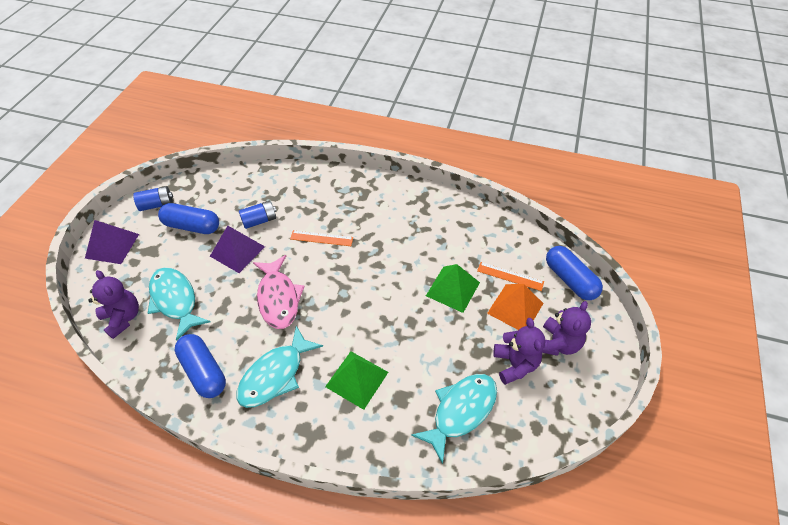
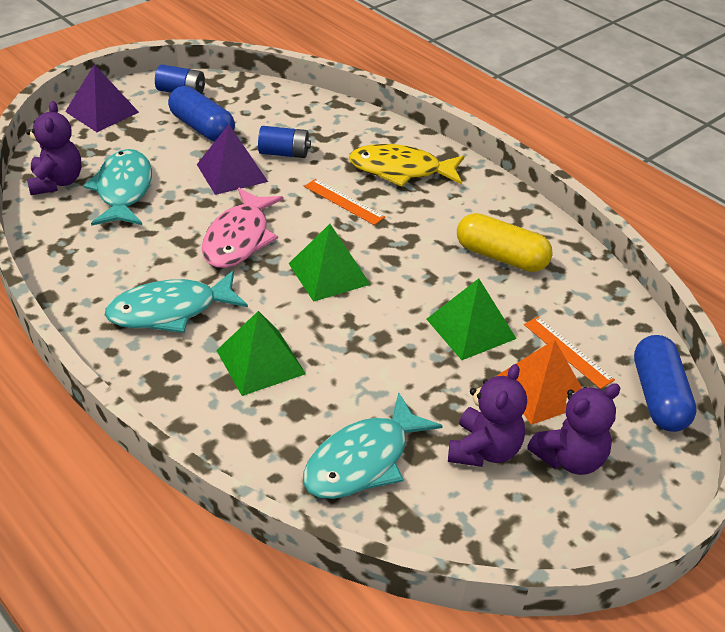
camera: 30 degrees right, 10 degrees down
(203, 371) = (96, 270): blue capsule -> none
(338, 199) = (400, 170): none -> yellow fish
(350, 294) = (329, 273): none -> green pyramid
(434, 232) = (501, 257): none -> yellow capsule
(461, 411) = (363, 460): turquoise fish -> turquoise fish turned 150 degrees clockwise

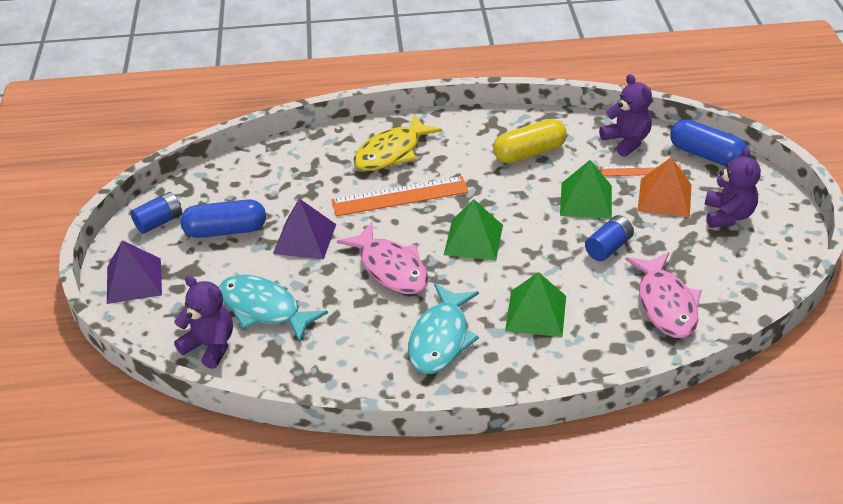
camera: 50 degrees left, 0 degrees up
(284, 153) = (309, 200): blue battery -> blue battery (608, 247)
(344, 201) = (400, 196): orange ruler -> orange ruler, size x1.66
(363, 460) = (665, 304): turquoise fish -> pink fish
(484, 450) = (695, 247): purple teddy bear -> purple teddy bear (626, 141)

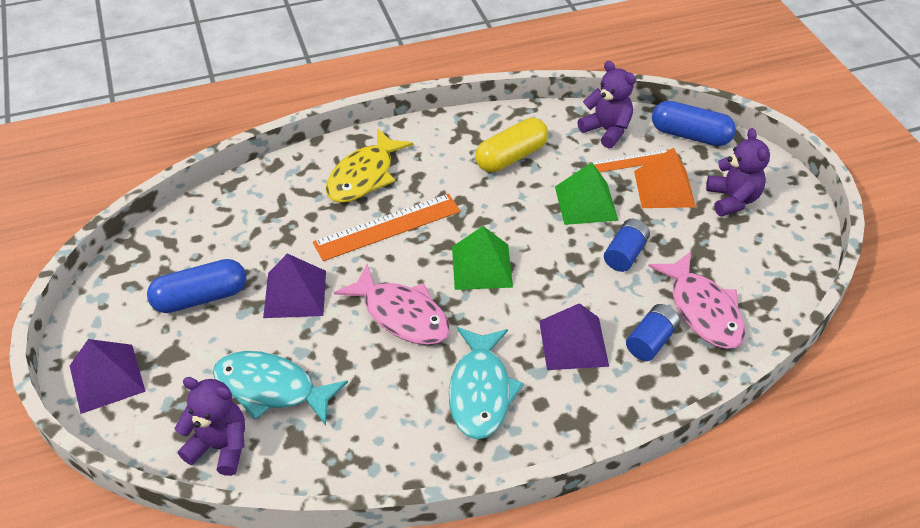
camera: 15 degrees left, 5 degrees up
(159, 222) = (119, 298): blue battery -> blue battery (651, 341)
(536, 313) = (573, 343): green pyramid -> purple pyramid

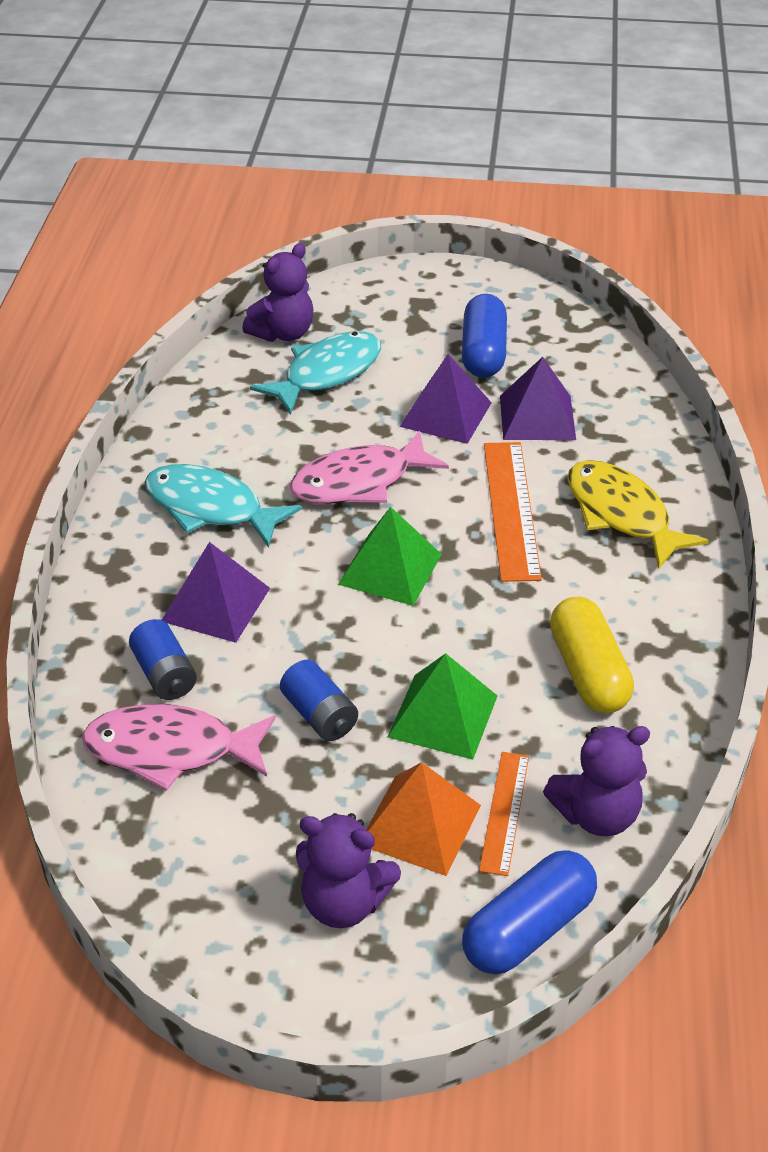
camera: 115 degrees right, 5 degrees down
(107, 378) = (414, 286): purple pyramid -> purple pyramid (537, 417)

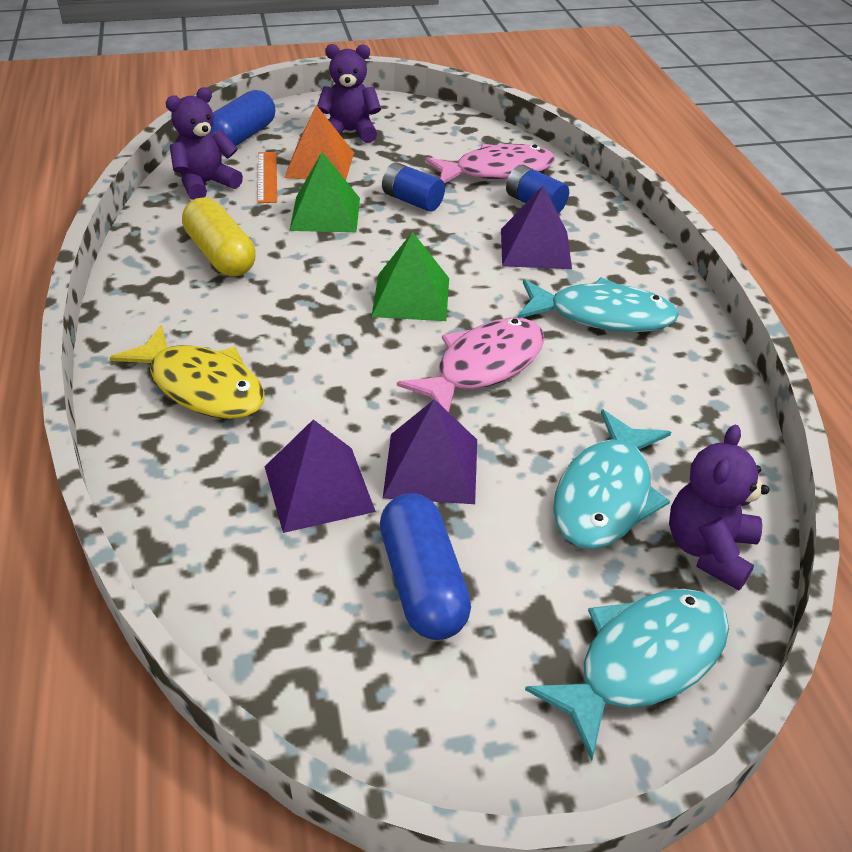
camera: 160 degrees right, 0 degrees up
(370, 296) = (642, 662): none -> turquoise fish
(511, 509) = (318, 369): orange ruler -> none

